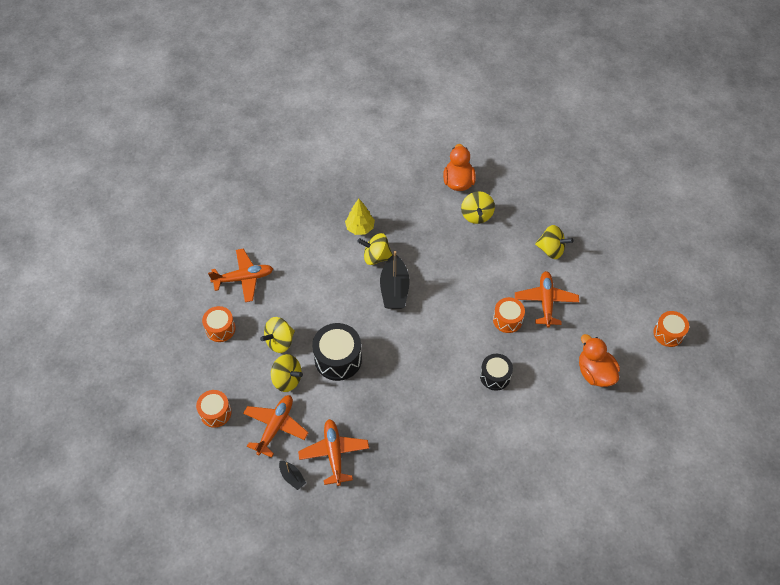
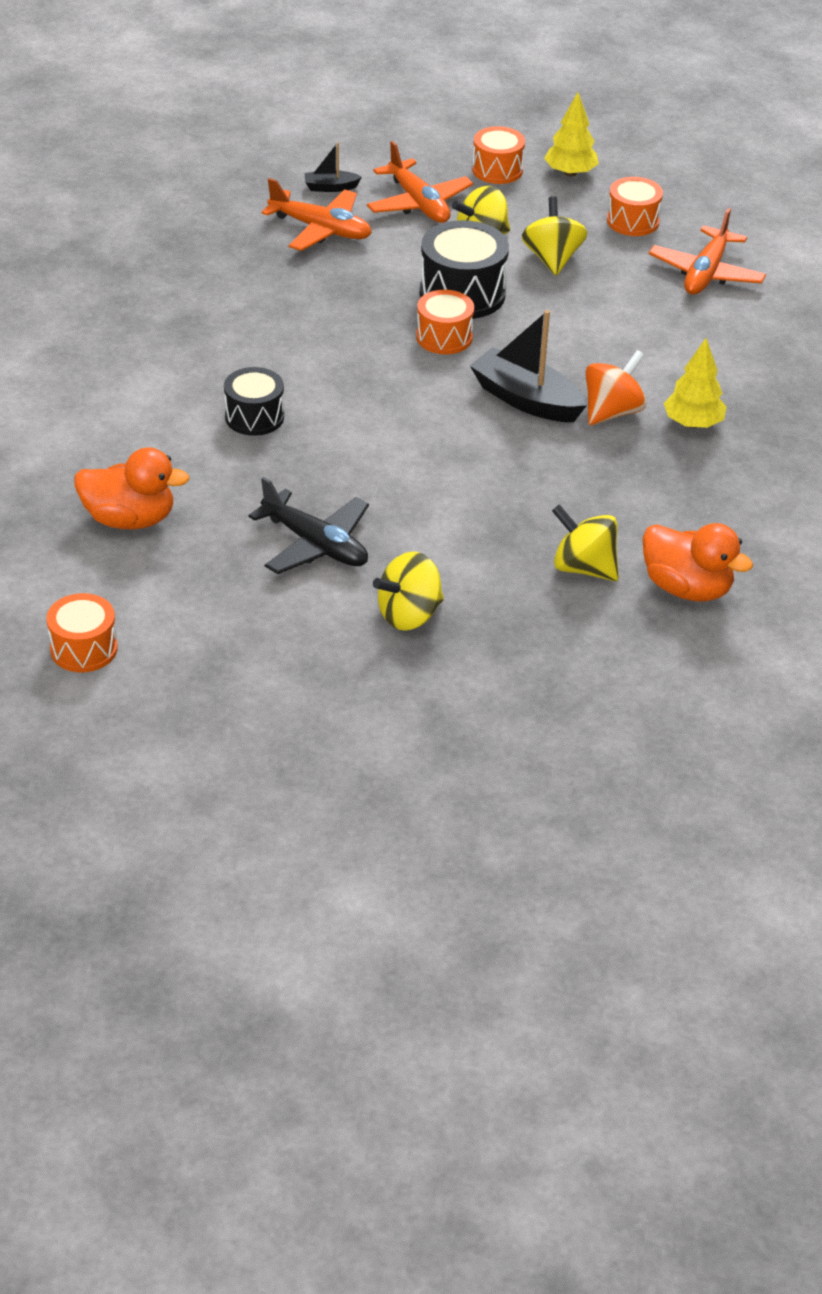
camera: 125 degrees right, 15 degrees down
(194, 379) = (570, 173): none -> yellow tree
(376, 257) = (612, 412): yellow spinning top -> orange spinning top
(507, 320) = (333, 483): orange drum -> orange drum (444, 337)
(545, 301) = (315, 544): orange plane -> black plane

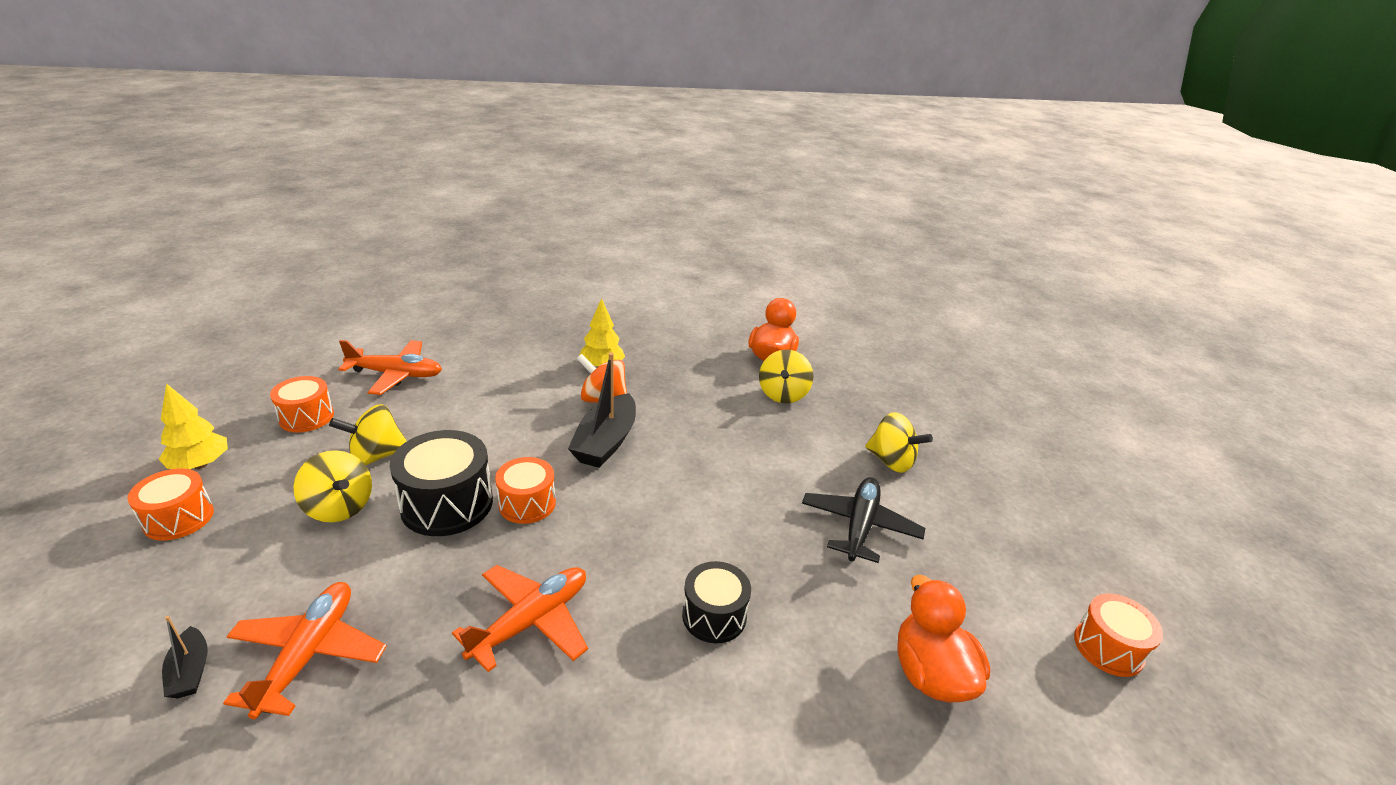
camera: 110 degrees left, 10 degrees down
(418, 203) = (251, 571): orange plane -> orange plane (531, 621)

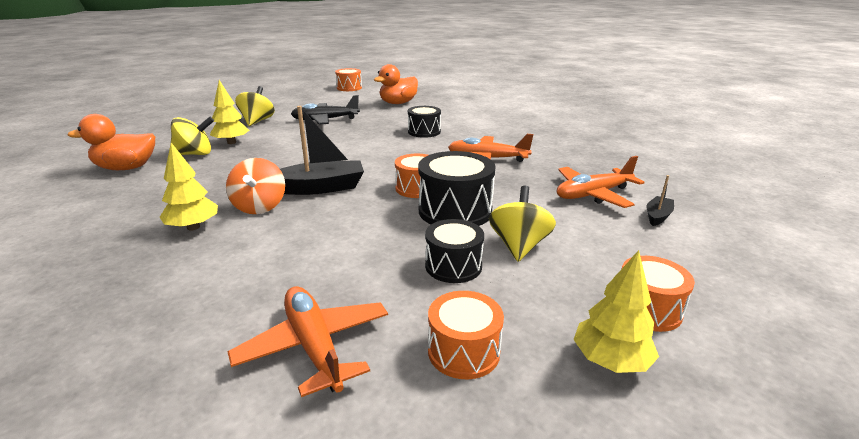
camera: 120 degrees left, 5 degrees down
(376, 455) = (453, 266): yellow spinning top -> black drum
(807, 423) = (231, 142): none -> yellow tree

